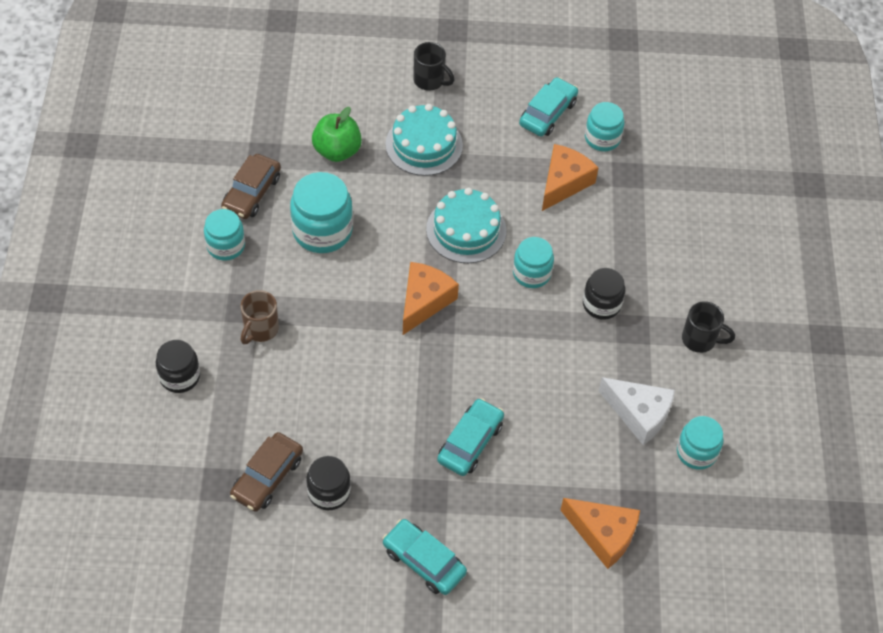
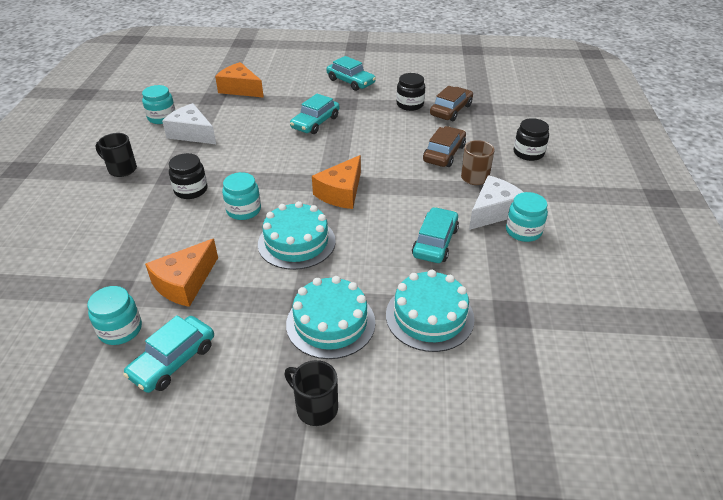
camera: 175 degrees left, 15 degrees down
(251, 273) = (493, 211): none -> white cheese
(252, 193) = (513, 275): brown car -> brown car (444, 153)
(322, 231) = (435, 242): turquoise jar -> turquoise car
(337, 151) = (429, 316): green apple -> turquoise cake

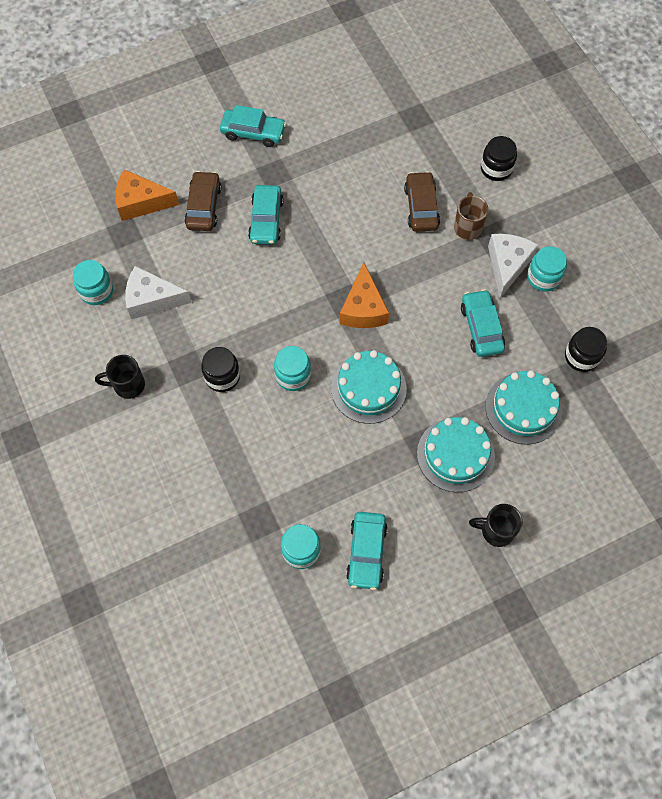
camera: 30 degrees left, 25 degrees up
(185, 283) = (311, 480): orange cheese -> none
(410, 104) = (342, 144): black jar -> black jar (581, 357)
(451, 110) = (388, 135): brown car -> brown car (204, 206)

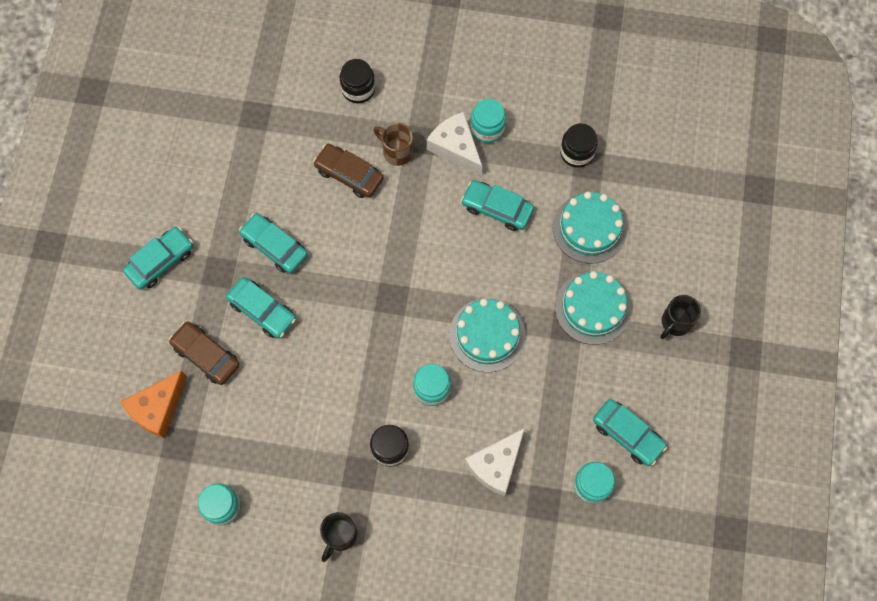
camera: 55 degrees left, 5 degrees up
(152, 299) = (268, 461): white cheese -> white cheese (495, 465)
(323, 195) = (275, 246): none -> turquoise car
(363, 308) = (411, 289): orange cheese -> none

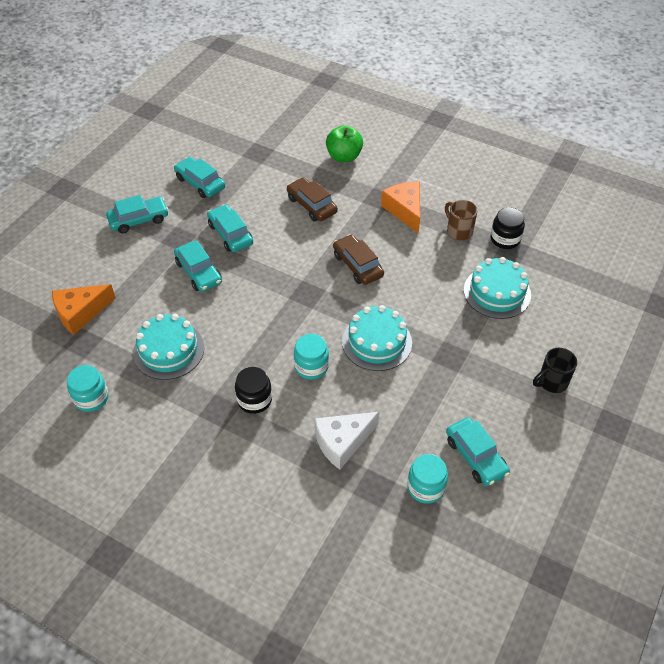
camera: 20 degrees right, 20 degrees down
(206, 355) = (138, 289): brown car -> brown car (358, 265)
(340, 535) = (177, 453): black mug -> none
(358, 89) = (344, 156): black jar -> green apple
(397, 152) = (356, 201): brown mug -> brown mug (458, 231)
(455, 147) = (405, 210): white cheese -> orange cheese
(487, 128) = (436, 205): turquoise jar -> none
(497, 208) = (422, 258): turquoise car -> turquoise car (200, 183)
(592, 308) = (478, 349): turquoise cake -> turquoise cake (168, 350)

